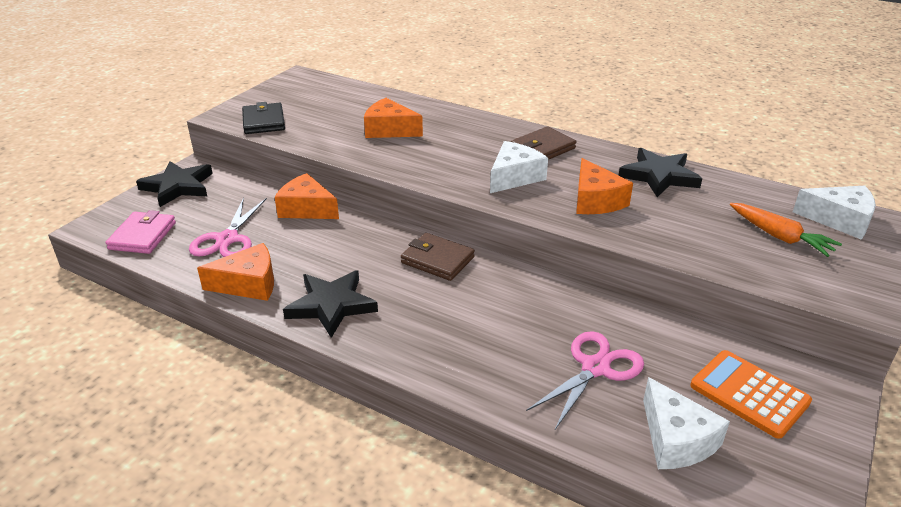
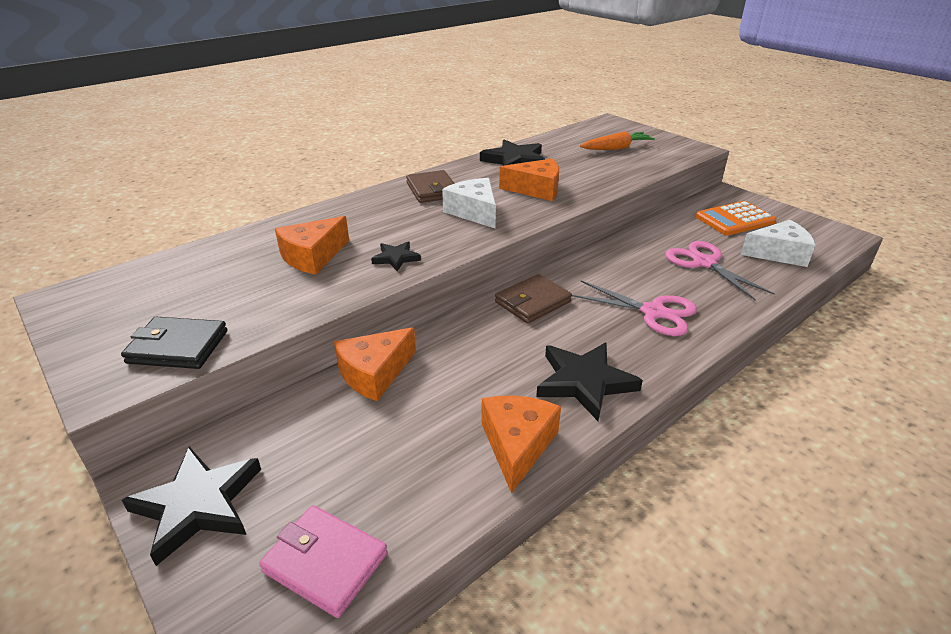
camera: 70 degrees left, 0 degrees up
(227, 239) = (400, 456): pink scissors -> pink scissors (653, 312)
(406, 161) = (396, 258): none -> black star
(839, 220) = (604, 129): white cheese -> none

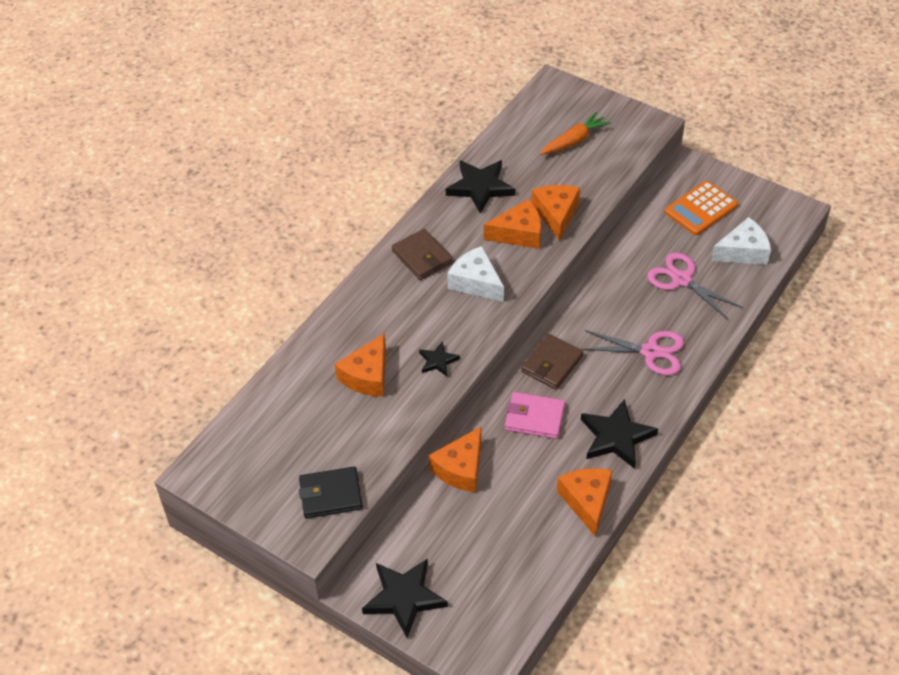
camera: 15 degrees left, 15 degrees up
(325, 562) = (504, 609): pink wallet -> pink wallet (534, 418)
(580, 184) = (556, 214): none -> orange cheese

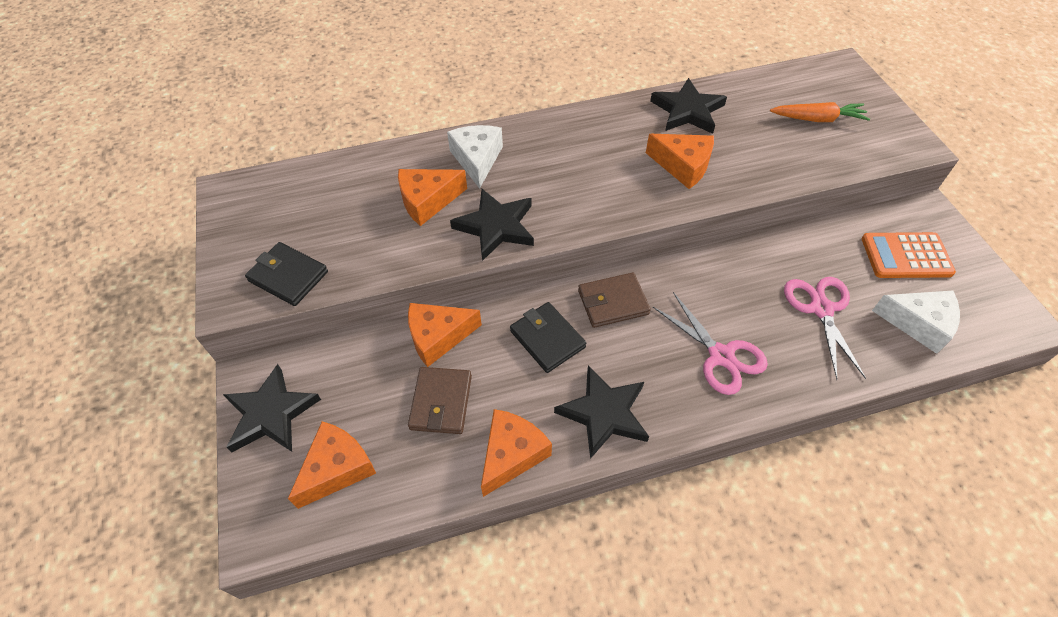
camera: 40 degrees right, 5 degrees up
(422, 257) = (577, 136): brown wallet -> brown wallet (441, 402)
(438, 361) = (496, 226): black star -> black star, size x1.86
(476, 282) = (600, 183): white cheese -> white cheese (477, 159)
(534, 418) = (547, 339): pink wallet -> black wallet
(556, 214) = (736, 170): orange cheese -> orange cheese (337, 468)

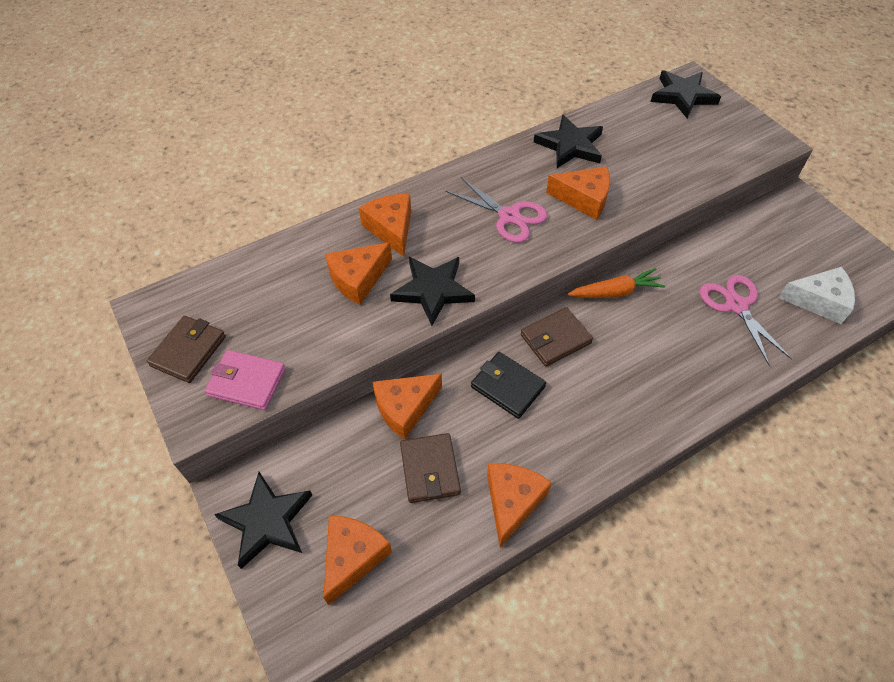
camera: 15 degrees left, 0 degrees up
(247, 236) = (189, 351): none -> brown wallet
(288, 276) = (247, 382): black wallet -> pink wallet
(477, 159) = (391, 229): white cheese -> orange cheese
(604, 413) = (582, 443): black star -> black star (682, 96)
(721, 356) = (666, 367): pink scissors -> pink scissors (509, 216)
(817, 119) = (686, 133): orange carrot -> orange carrot (615, 292)
(906, 256) = (790, 243): orange calculator -> none

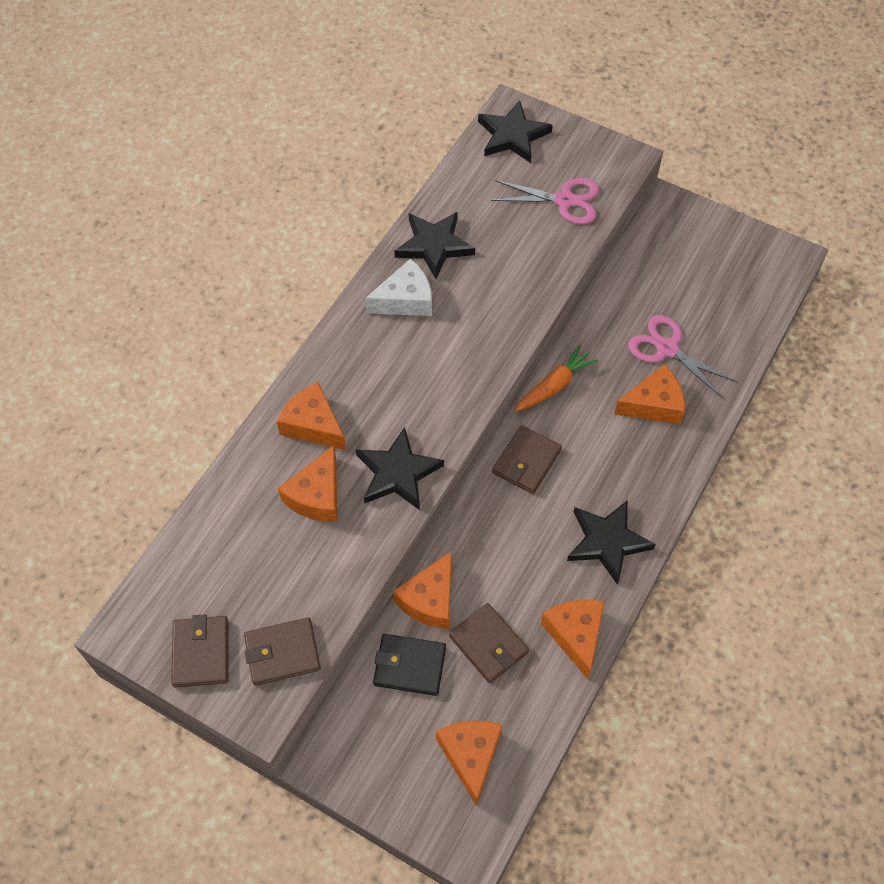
camera: 30 degrees left, 5 degrees up
(247, 382) = (282, 653): pink wallet -> brown wallet
(267, 521) = (374, 768): black star -> black star (607, 542)
(508, 386) = (510, 531): black wallet -> black wallet (409, 666)
(509, 216) = (421, 357): pink scissors -> pink scissors (564, 200)
(584, 199) = (482, 304): orange cheese -> orange cheese (654, 404)
(818, 301) = (734, 311): white cheese -> white cheese (405, 300)

